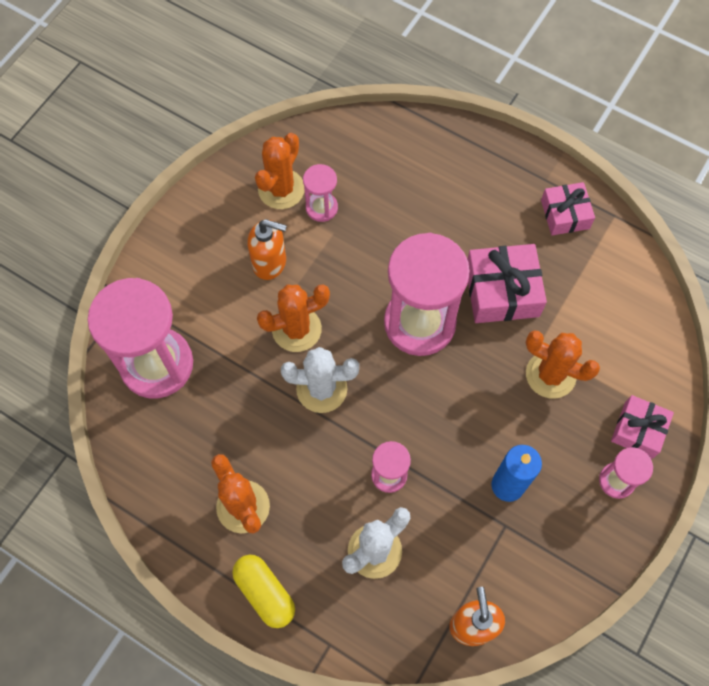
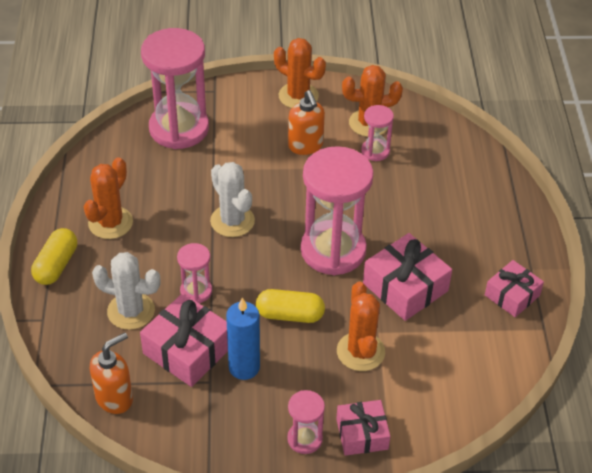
camera: 55 degrees right, 20 degrees down
(296, 329) = (267, 185): orange cactus -> orange cactus (298, 96)
(456, 524) = (188, 350): none -> pink gift
(471, 408) = (290, 315): none -> yellow capsule

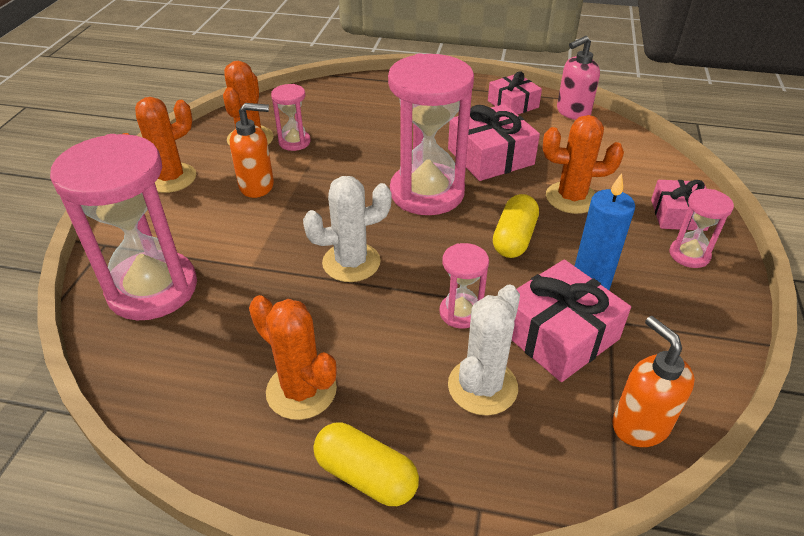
camera: 75 degrees left, 5 degrees down
(518, 347) = (572, 112): none -> pink soap dispenser

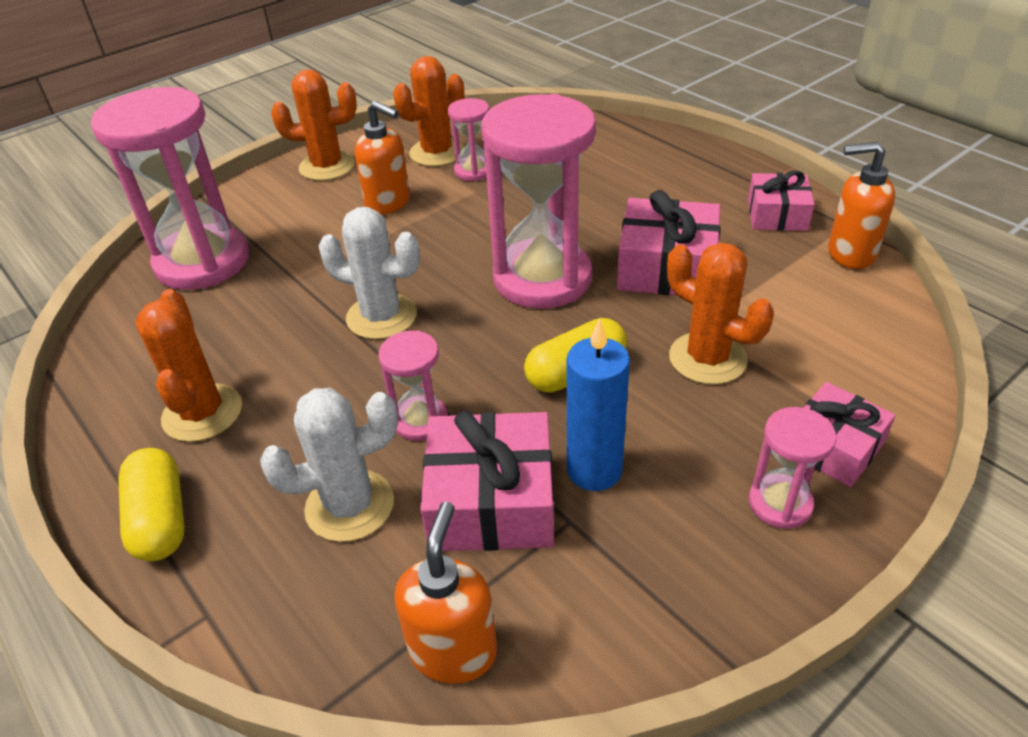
camera: 40 degrees right, 0 degrees up
(572, 112) = (850, 254): pink soap dispenser -> orange soap dispenser

